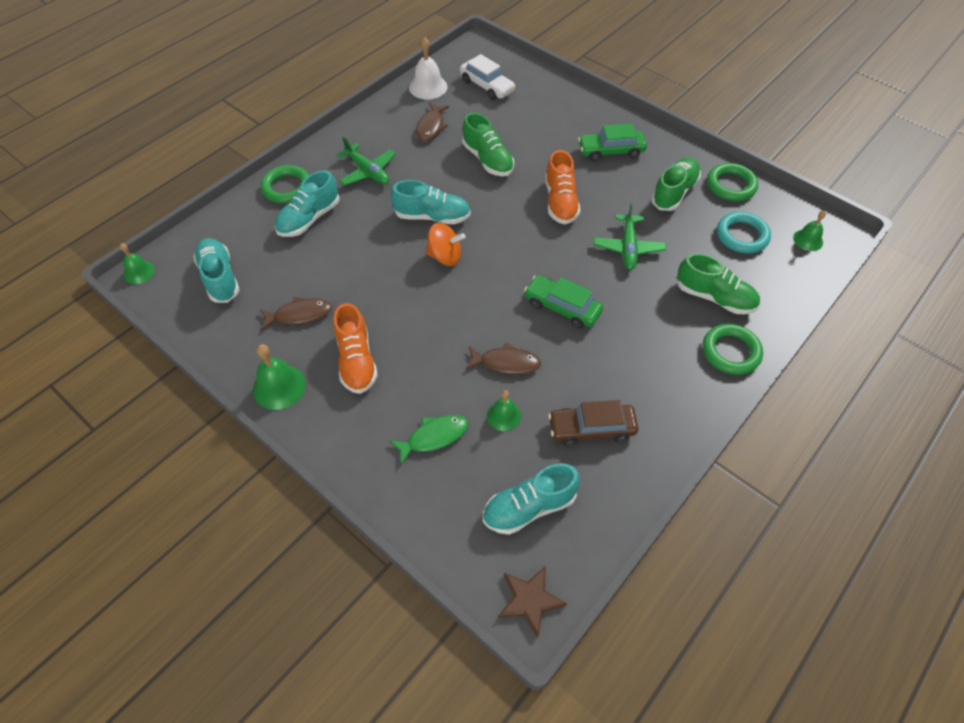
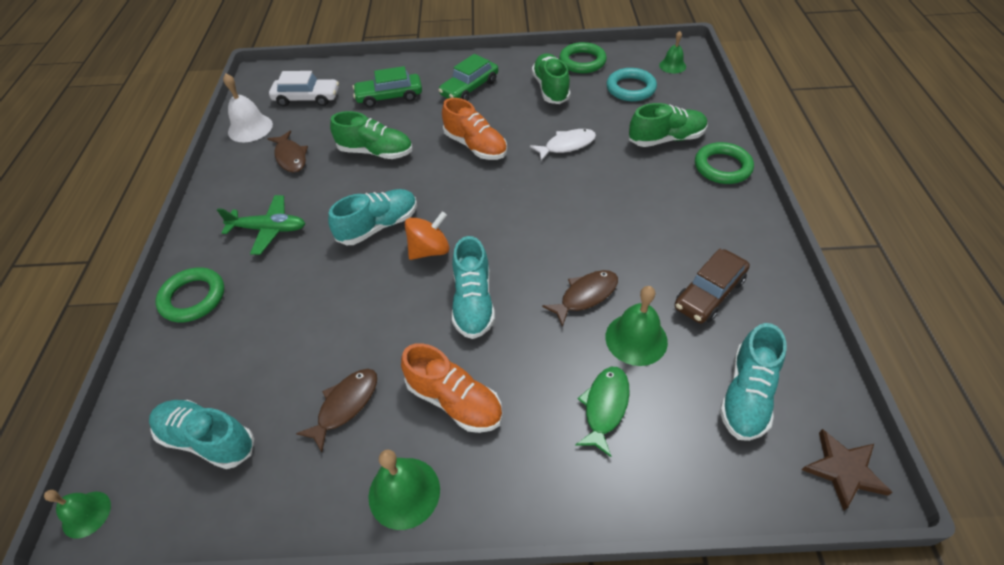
camera: 40 degrees left, 5 degrees down
(309, 219) = (252, 310): turquoise shoe -> turquoise shoe (473, 302)
(504, 415) = (636, 339): green bell -> green bell, size x1.57
(562, 307) = (574, 221): green car -> green car (389, 97)
(628, 247) = (567, 145): green plane -> white fish

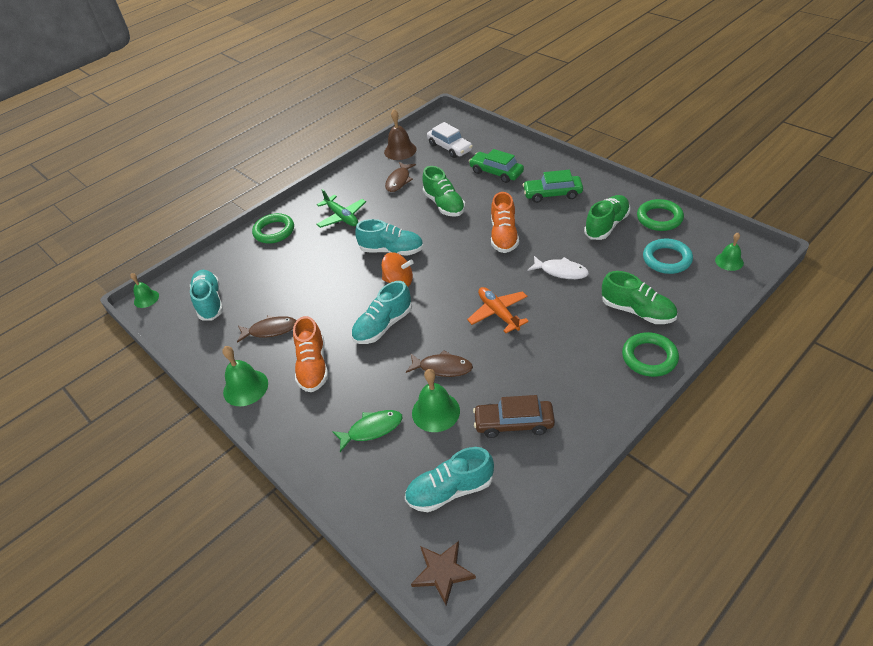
camera: 50 degrees right, 5 degrees down
(250, 128) = (400, 150): white bell -> brown bell
(565, 213) = (498, 313): none -> orange plane

